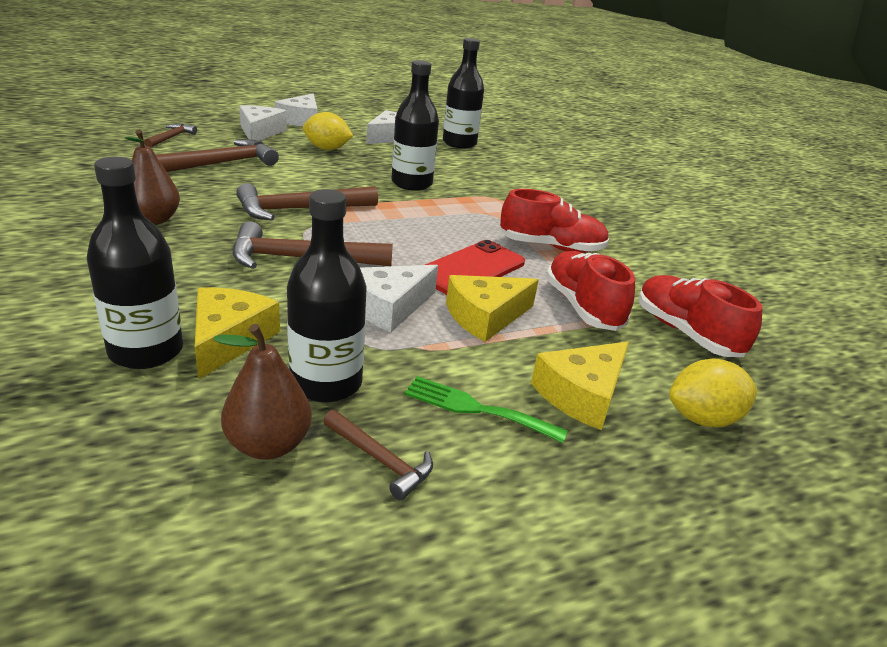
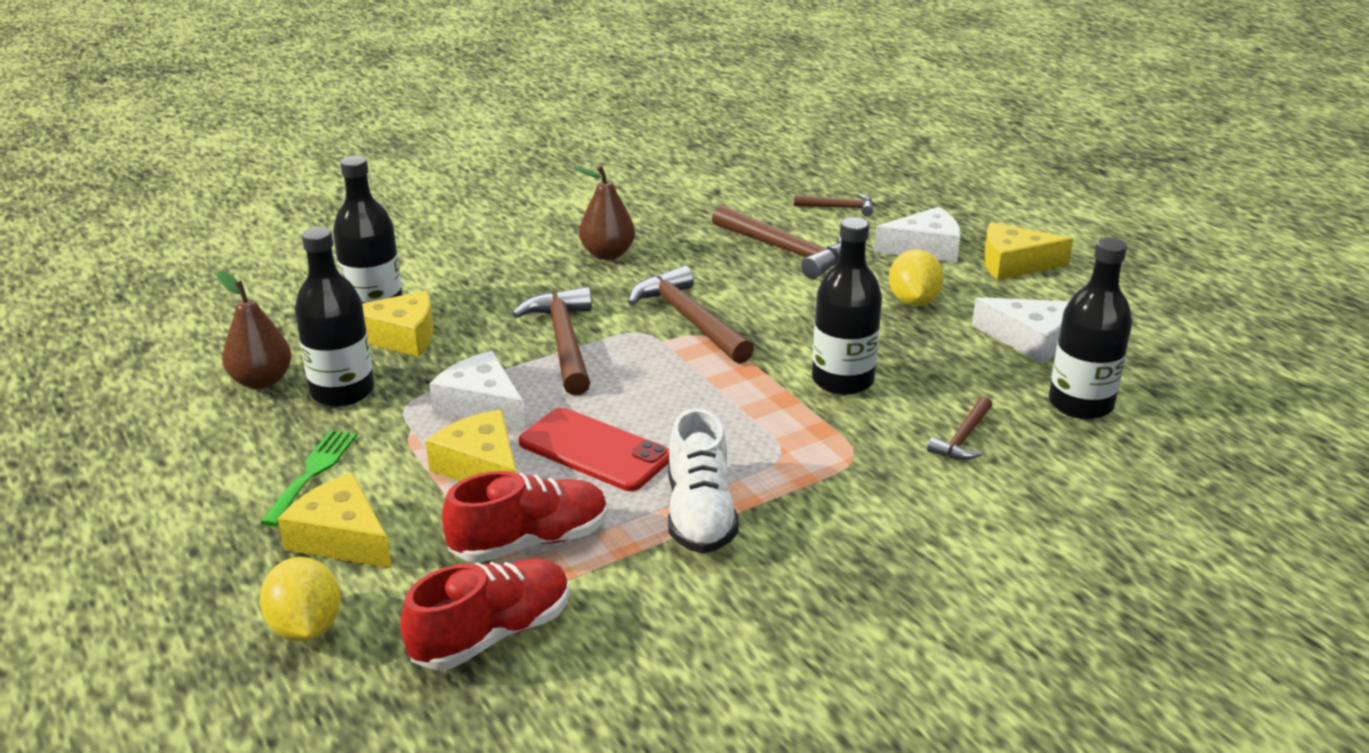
camera: 85 degrees right, 0 degrees up
(301, 120) = (1014, 264): white cheese -> yellow cheese
(380, 459) = (244, 431): brown hammer -> brown hammer (963, 438)
(551, 247) = (700, 514): red shoe -> white shoe

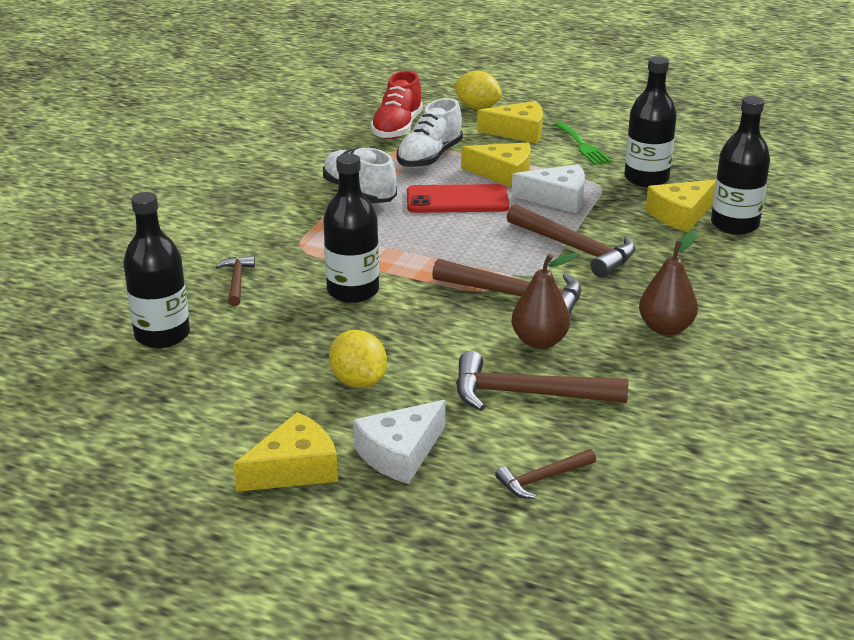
camera: 145 degrees right, 0 degrees up
(261, 381) = (700, 168): brown pear -> brown pear (539, 341)
(530, 541) = (429, 157): red shoe -> white shoe
(1028, 340) = (231, 379): white cheese -> none

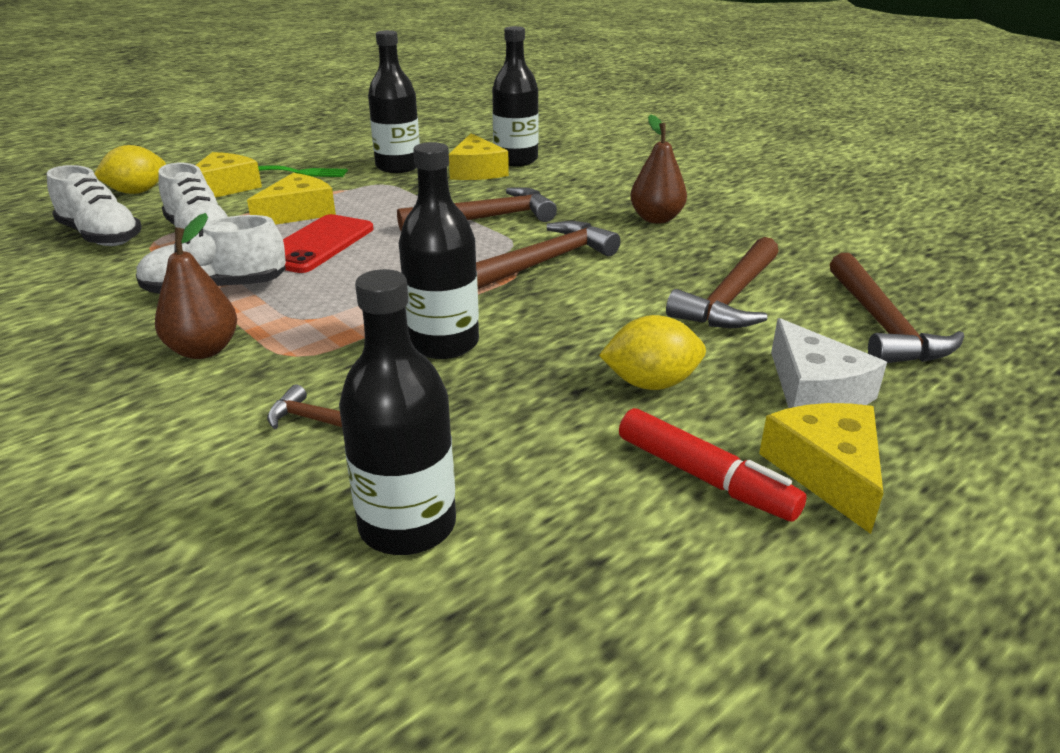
camera: 65 degrees left, 0 degrees up
(259, 421) = (704, 477): none -> red marker
(397, 128) = (101, 236): red shoe -> white shoe
(539, 341) = (639, 271): brown pear -> brown pear (204, 350)
(542, 479) = (882, 324): brown hammer -> brown hammer, size x1.82
(557, 198) = (382, 204): white cheese -> none

